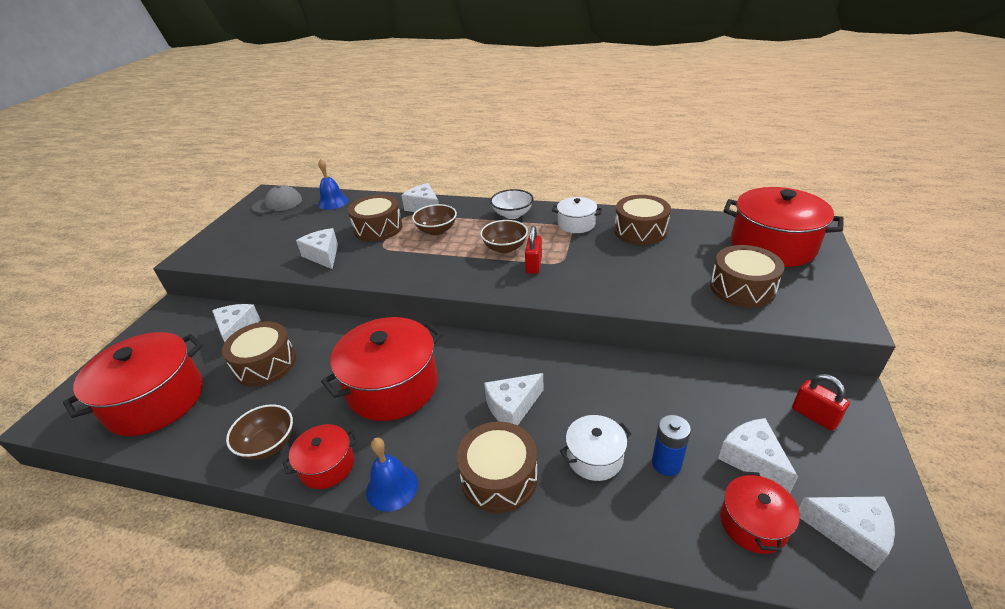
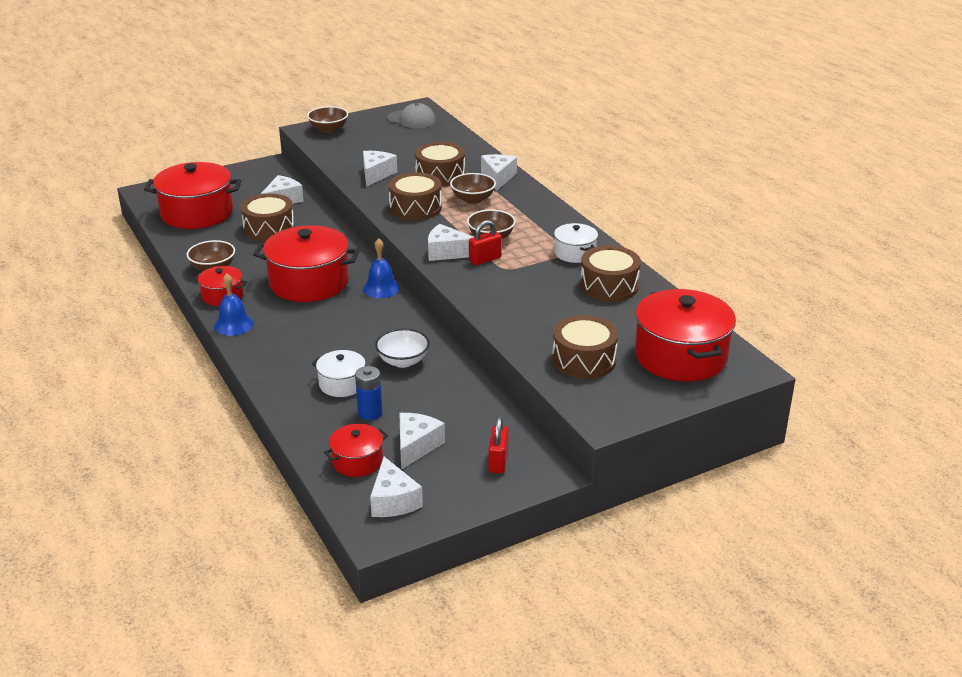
camera: 45 degrees right, 5 degrees down
(212, 245) = (328, 129): none -> brown bowl
(333, 202) = (447, 138): blue bell -> blue bell (381, 288)
(499, 477) = (284, 356): brown drum -> brown drum (415, 208)
(512, 214) = (546, 219): white bowl -> white bowl (403, 361)
(512, 407) = (347, 335): white cheese -> white cheese (447, 252)

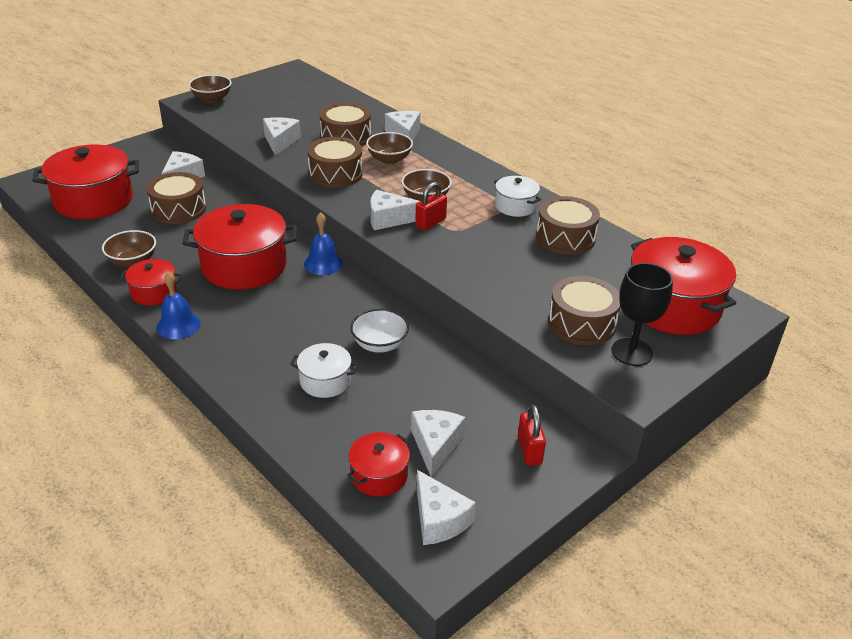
camera: 15 degrees left, 5 degrees up
(370, 413) = (369, 412): blue battery -> none
(411, 119) = (292, 82): grey cap -> none
(618, 389) = (632, 352): none -> black goblet

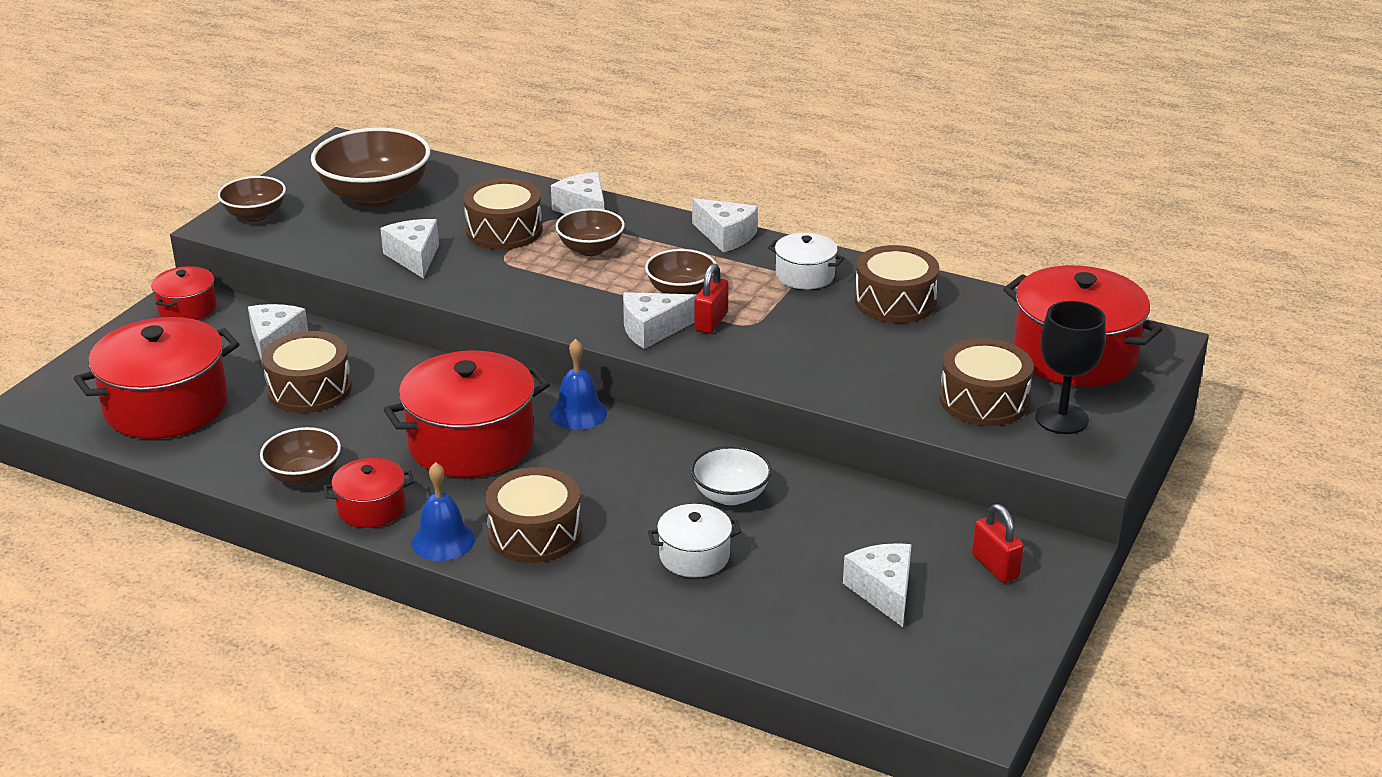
camera: 20 degrees left, 5 degrees down
(287, 101) = (375, 196): none -> brown bowl
(335, 174) = (531, 285): brown drum -> brown drum (534, 533)
(379, 475) = (841, 642): red pot -> red pot (187, 308)
(439, 519) = (943, 668): white cheese -> white cheese (726, 236)

